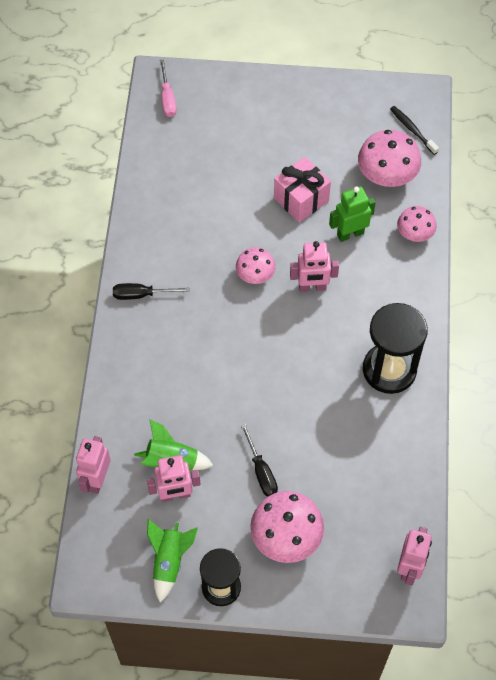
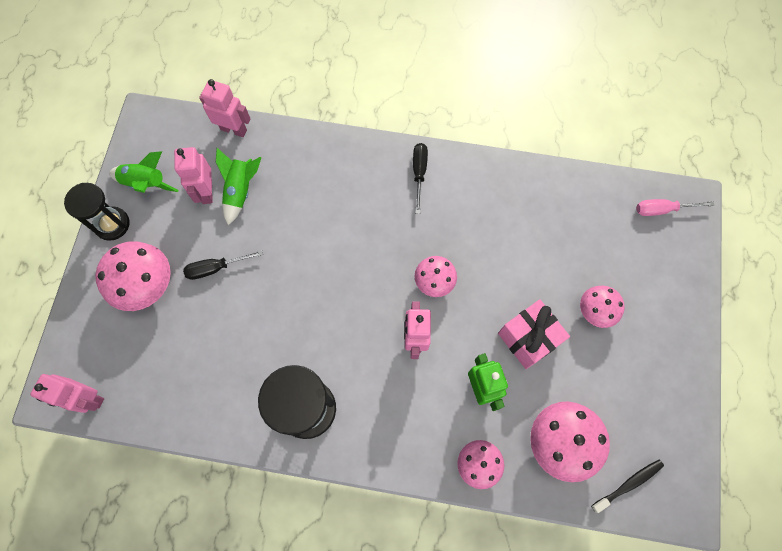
camera: 95 degrees right, 10 degrees up
(269, 150) = (595, 311): none -> pink mushroom

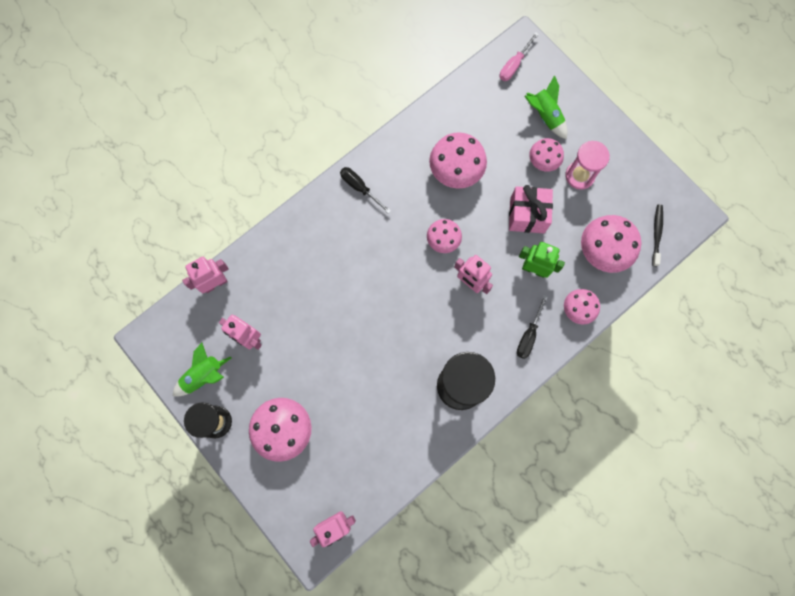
camera: 50 degrees left, 5 degrees up
(216, 268) = (312, 373): black screwdriver -> black screwdriver (529, 335)
(241, 191) = (268, 314): green rocket -> green rocket (545, 116)
(511, 240) = (456, 171): none -> pink mushroom
(614, 357) = (579, 176): none -> pink hourglass

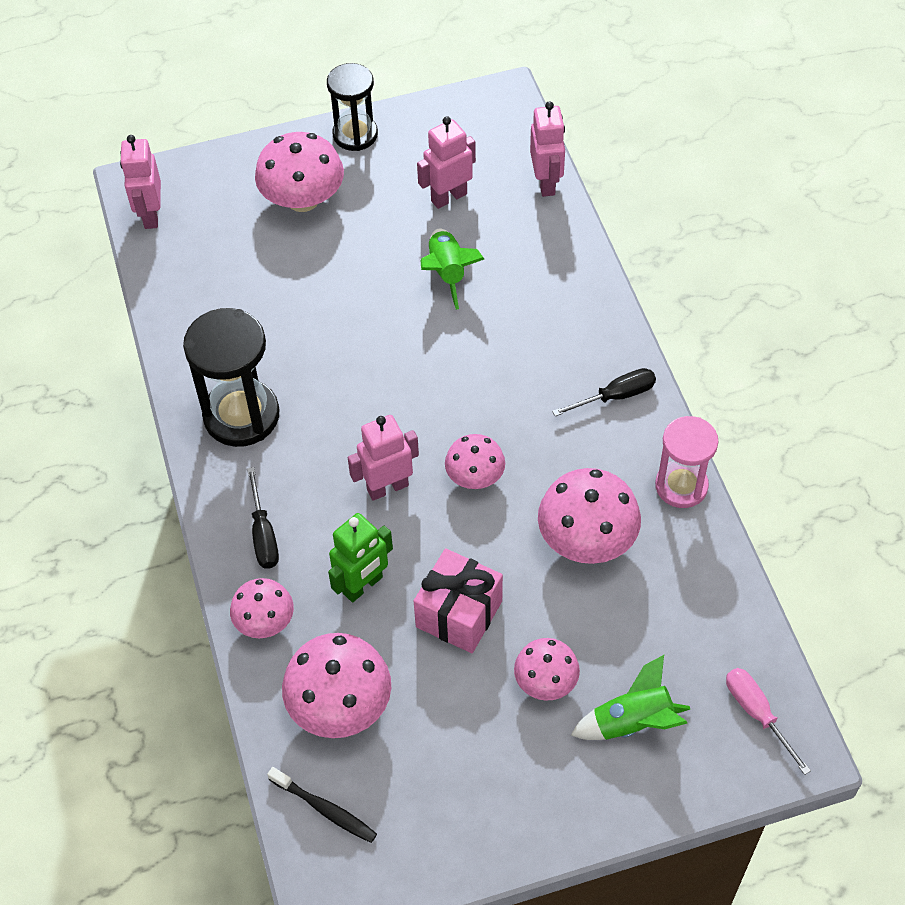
camera: 115 degrees right, 20 degrees down
(204, 375) = (423, 138): green rocket -> green rocket (447, 273)
(529, 335) = (263, 534): black screwdriver -> black screwdriver turned 150 degrees counterclockwise
(579, 176) = (492, 729): pink hourglass -> pink hourglass (681, 486)

